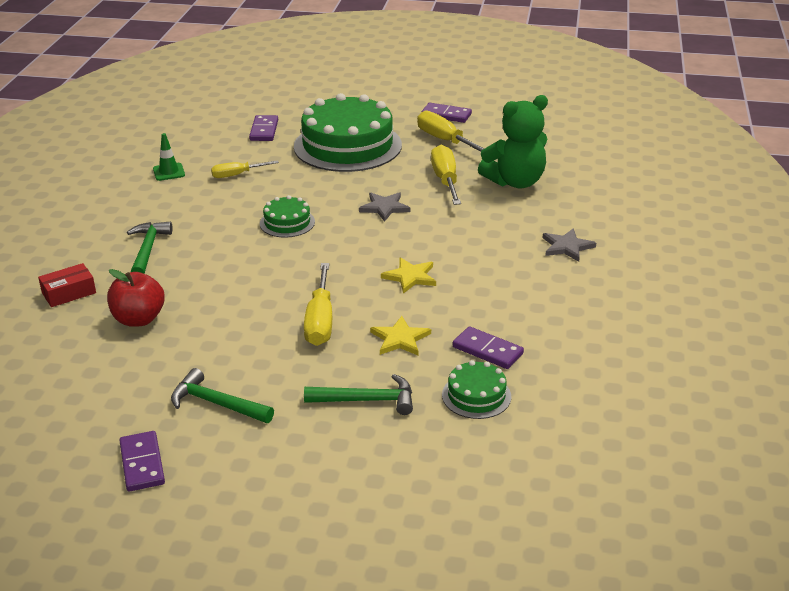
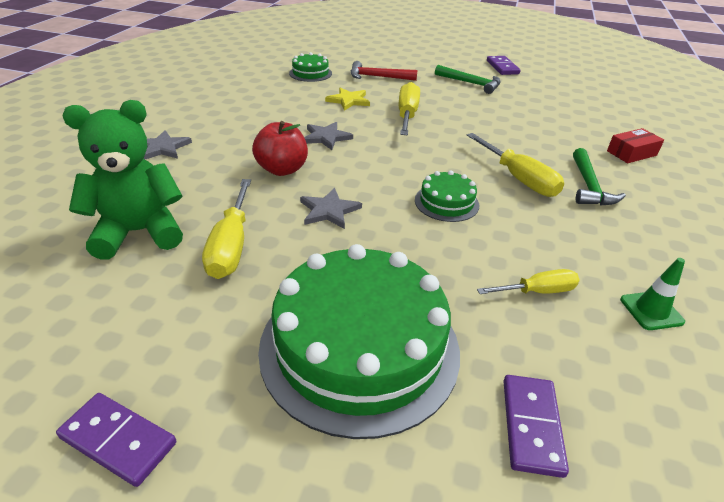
camera: 175 degrees left, 5 degrees up
(139, 319) = (553, 129): red apple -> red apple (282, 169)
(366, 400) = (378, 77): green hammer -> red hammer
(410, 277) = (326, 137): yellow star -> grey star
(445, 141) = (177, 340): yellow screwdriver -> yellow screwdriver (518, 178)
(487, 350) = (290, 90): purple domino -> none

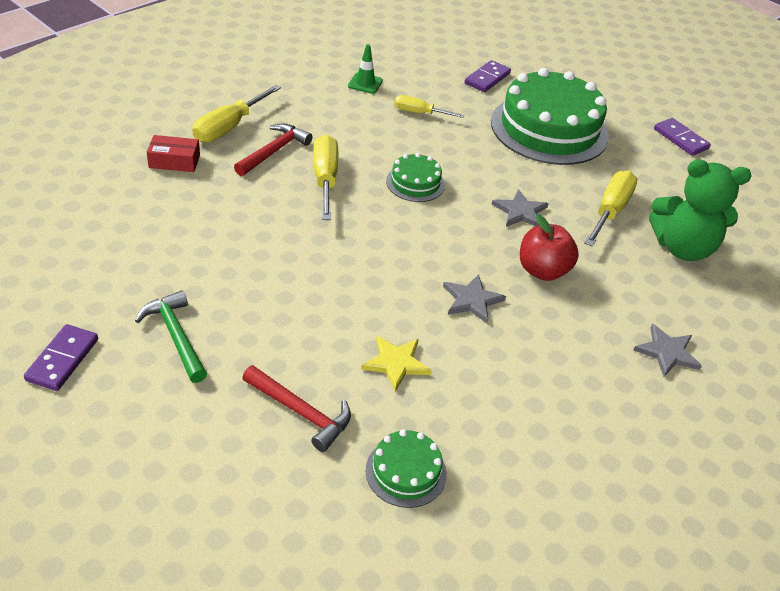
camera: 155 degrees left, 5 degrees up
(407, 115) = (344, 301): yellow screwdriver -> yellow screwdriver (229, 127)
(589, 186) = (274, 151): green hammer -> red hammer

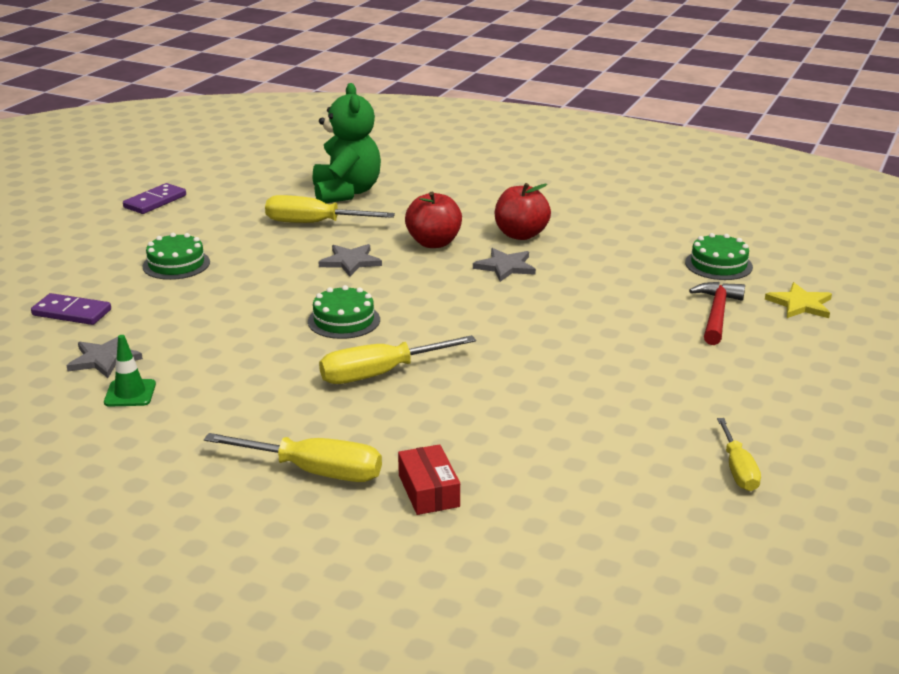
camera: 105 degrees left, 15 degrees down
(63, 360) = (808, 446): purple domino -> none
(176, 336) = (708, 394): green hammer -> none
(274, 151) = (348, 422): red hammer -> none
(396, 363) = (618, 286): yellow star -> yellow star (800, 304)
(420, 113) = (187, 342): yellow screwdriver -> yellow screwdriver (738, 469)
(542, 337) = (521, 235): none -> red apple
(549, 129) = (176, 264): green cake -> green cake, size x0.45
(667, 352) = (489, 191): grey star -> grey star (104, 359)

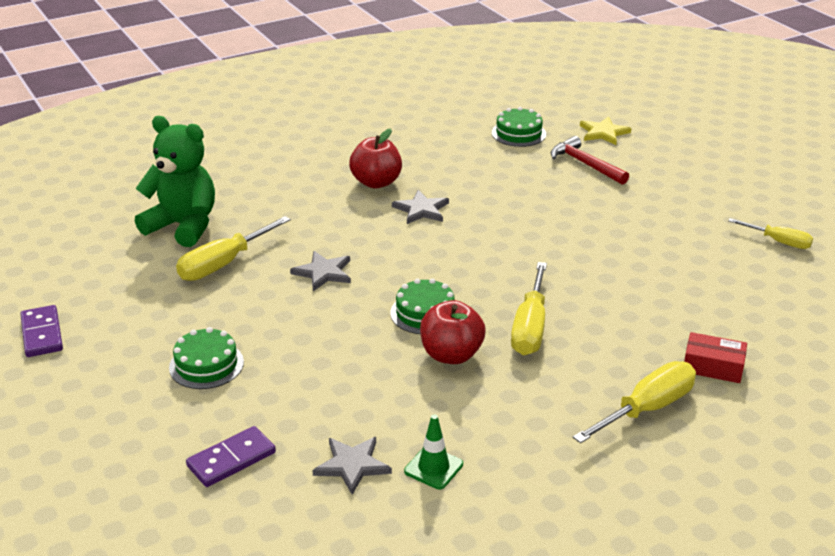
camera: 55 degrees left, 5 degrees up
(434, 243) = (340, 223): red apple -> red apple (451, 355)

